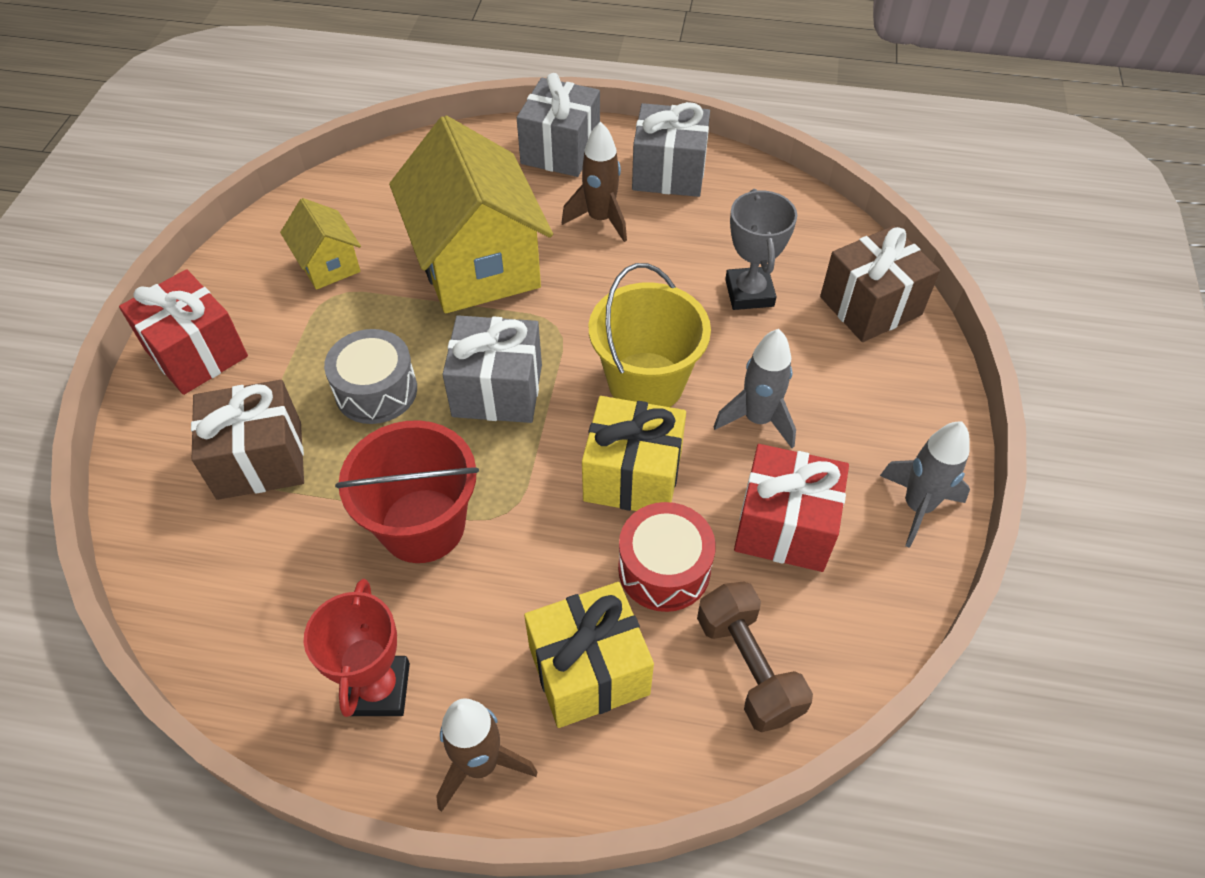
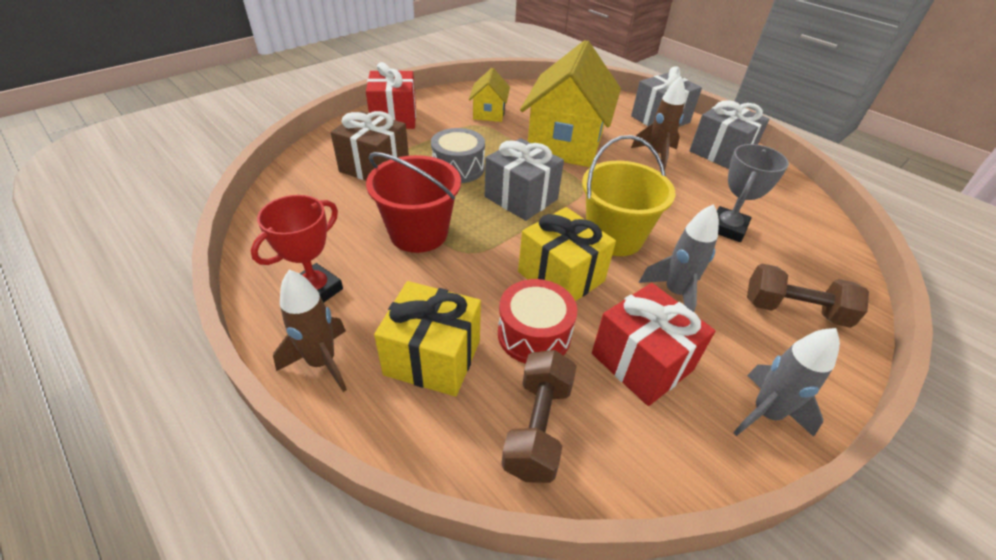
camera: 35 degrees right, 10 degrees down
(870, 306) = (819, 276): brown gift -> none
(873, 367) = (794, 310): none -> brown dumbbell

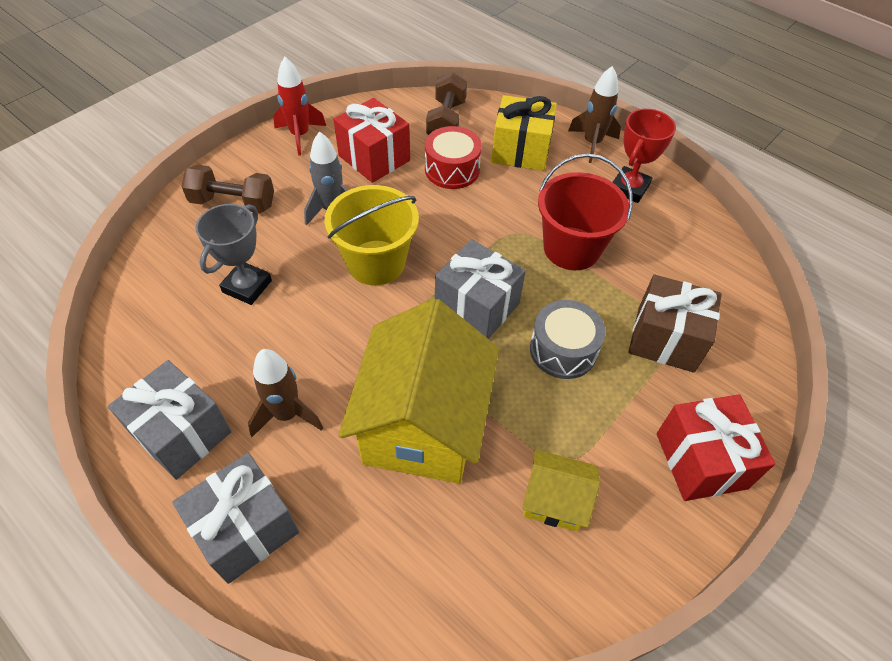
camera: 175 degrees right, 10 degrees up
(489, 113) = (554, 501): yellow house -> yellow house turned 75 degrees counterclockwise
(561, 276) = (431, 216): yellow gift -> none
(765, 413) = (300, 135): grey rocket -> red rocket

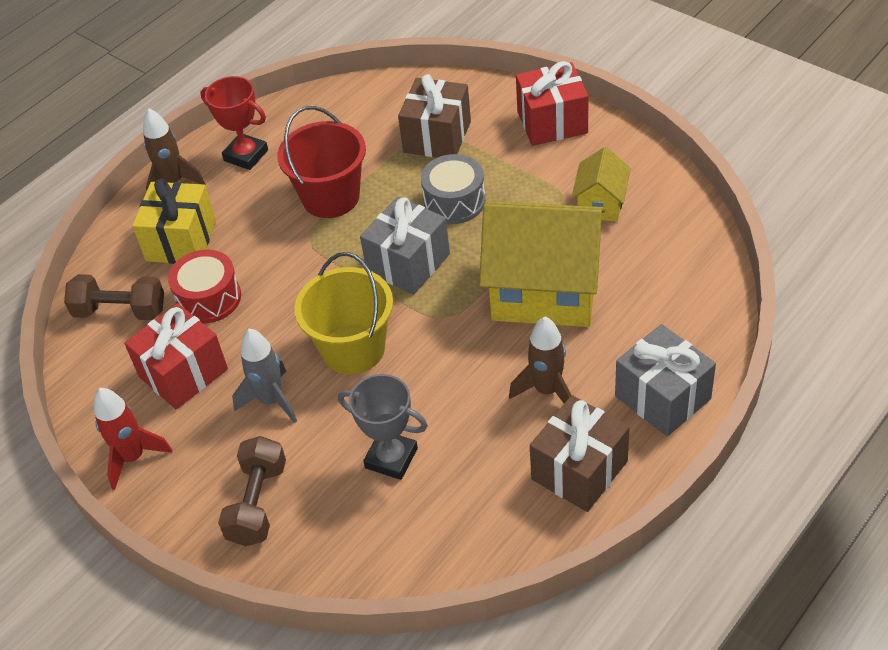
camera: 85 degrees left, 5 degrees down
(182, 433) = (579, 470): grey gift -> brown gift

